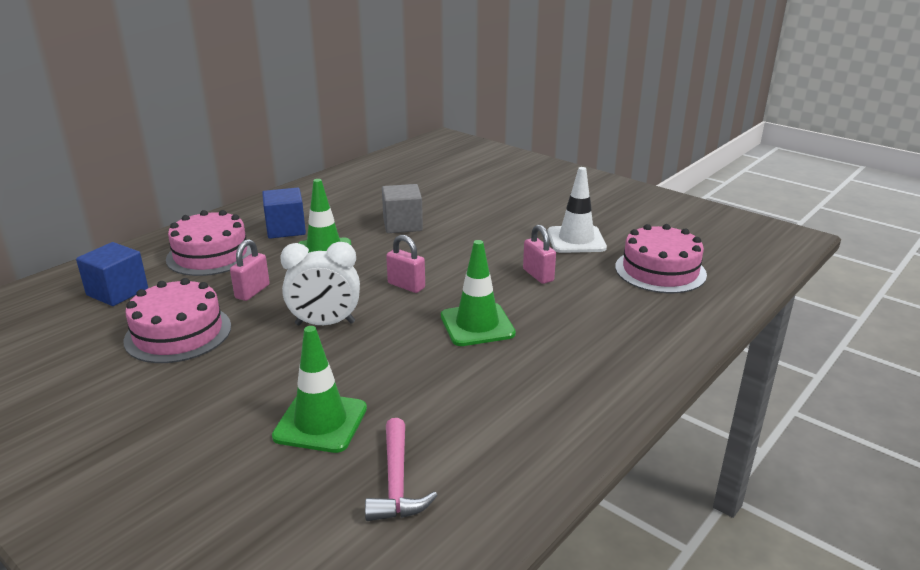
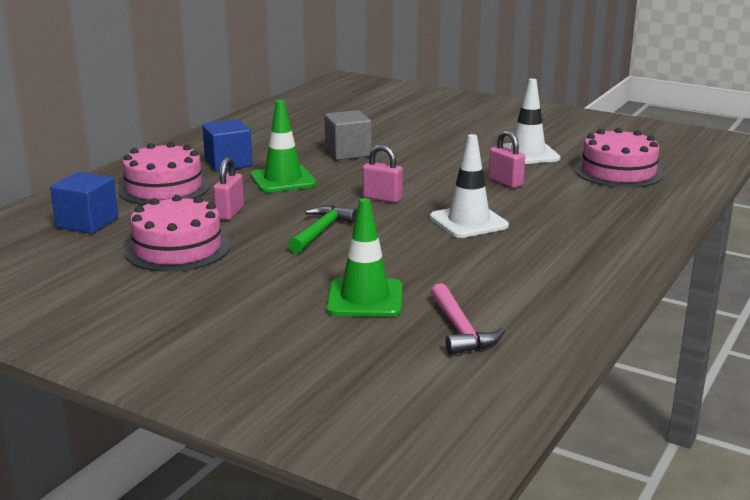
camera: 10 degrees left, 5 degrees down
(325, 324) = (321, 231): white clock -> green hammer
(477, 325) = (468, 222): green traffic cone -> white traffic cone

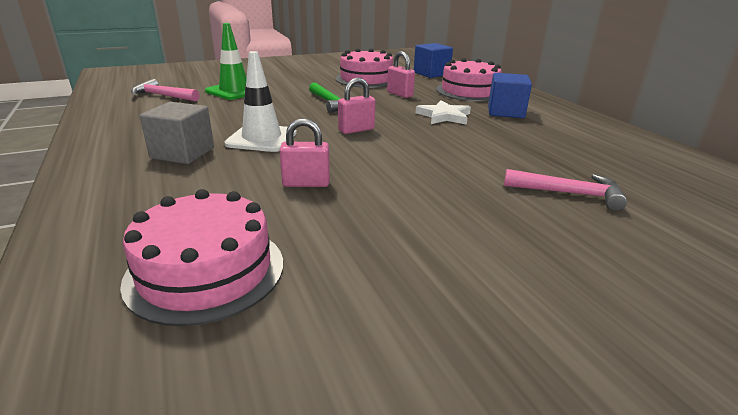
camera: 125 degrees right, 5 degrees up
(283, 180) = (444, 116): green traffic cone -> white star
(348, 152) = (491, 151): grey cube -> grey cube (182, 153)
(388, 128) = (568, 193): none -> pink hammer
(527, 154) = (368, 238): white traffic cone -> none

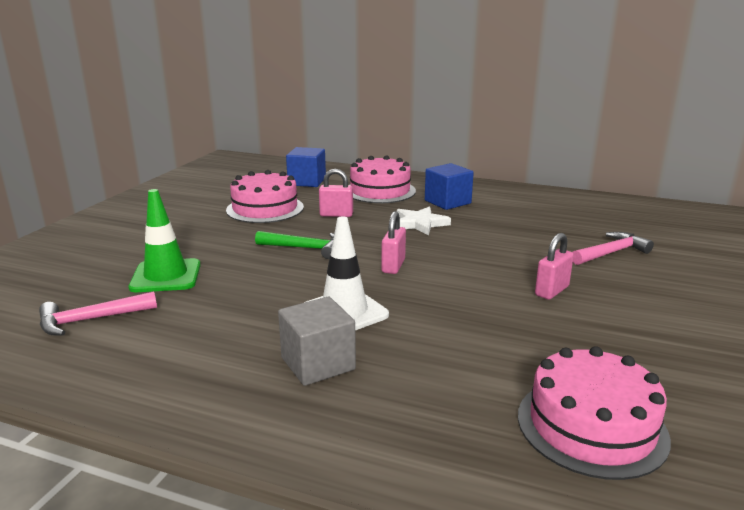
camera: 45 degrees left, 5 degrees down
(306, 183) = (480, 330): pink padlock -> pink padlock (552, 291)

